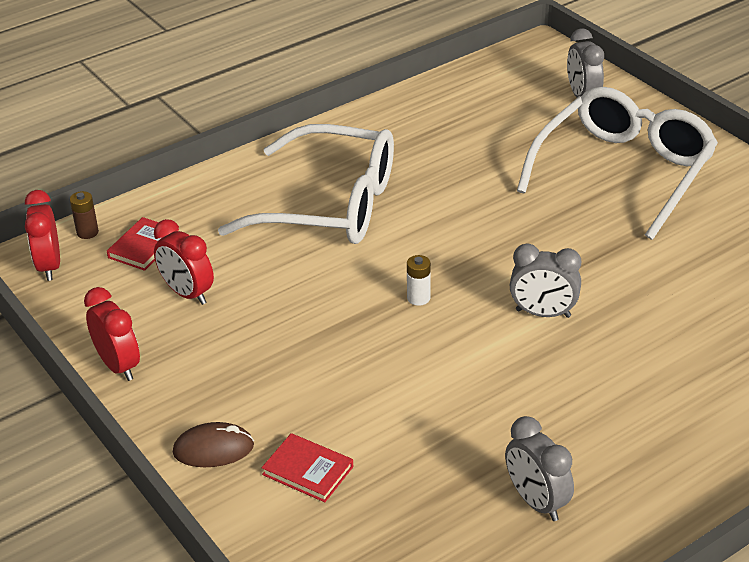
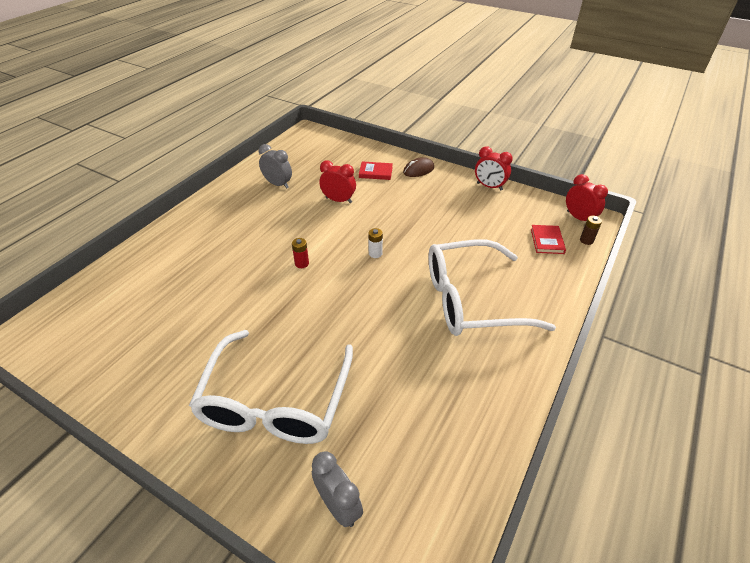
camera: 155 degrees right, 5 degrees up
(187, 293) = (495, 223): red clock -> red clock (338, 200)
(543, 313) = (302, 263): grey clock -> red battery

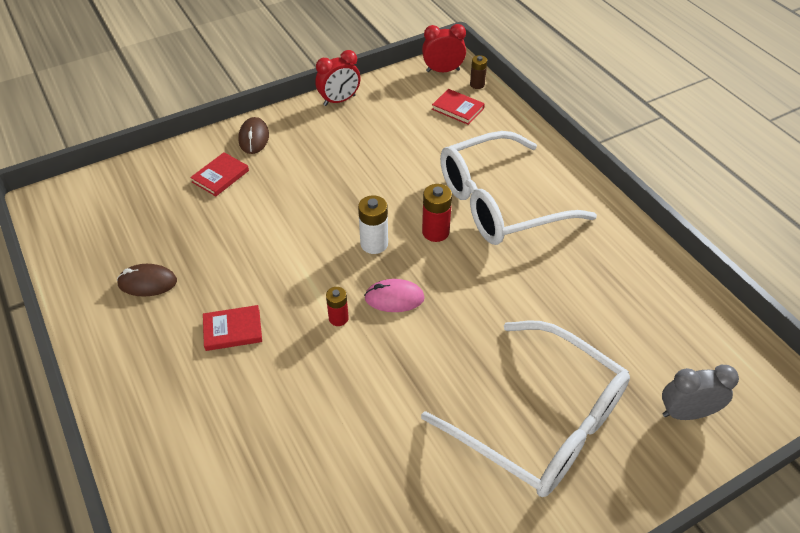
camera: 60 degrees left, 5 degrees up
(265, 226) = (233, 330): none -> red book
(278, 184) = (147, 283): grey clock -> brown mouse
(336, 281) = (394, 298): none -> pink mouse
(338, 200) = (245, 235): red clock -> none
(375, 253) = (374, 244): white battery -> white battery, size x1.52
(411, 278) = (435, 232): none -> red battery
(471, 300) = (499, 203): white glasses -> white glasses turned 45 degrees clockwise

